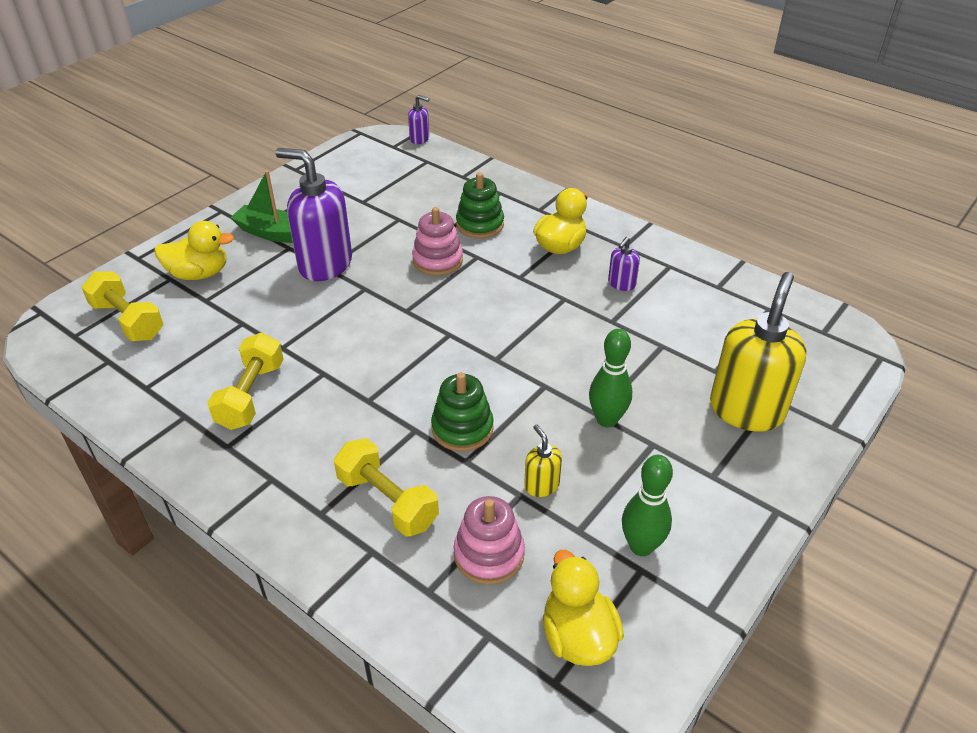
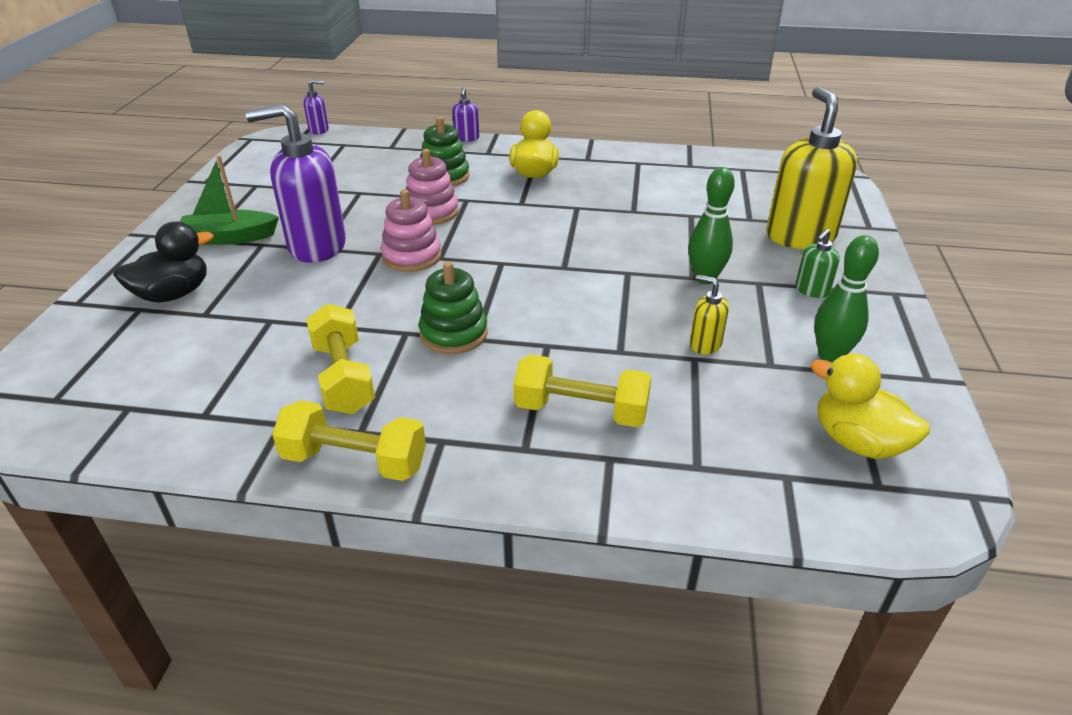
camera: 30 degrees left, 5 degrees down
(128, 321) = (119, 362): yellow dumbbell -> yellow dumbbell (354, 460)
(199, 274) = (173, 294): yellow duck -> black duck
(462, 428) = (590, 328): green stacking toy -> green stacking toy (453, 333)
(489, 554) = (718, 414): pink stacking toy -> pink stacking toy (412, 256)
(621, 284) = (613, 184): purple soap dispenser -> purple soap dispenser (466, 138)
(695, 473) = (811, 290): none -> green soap dispenser

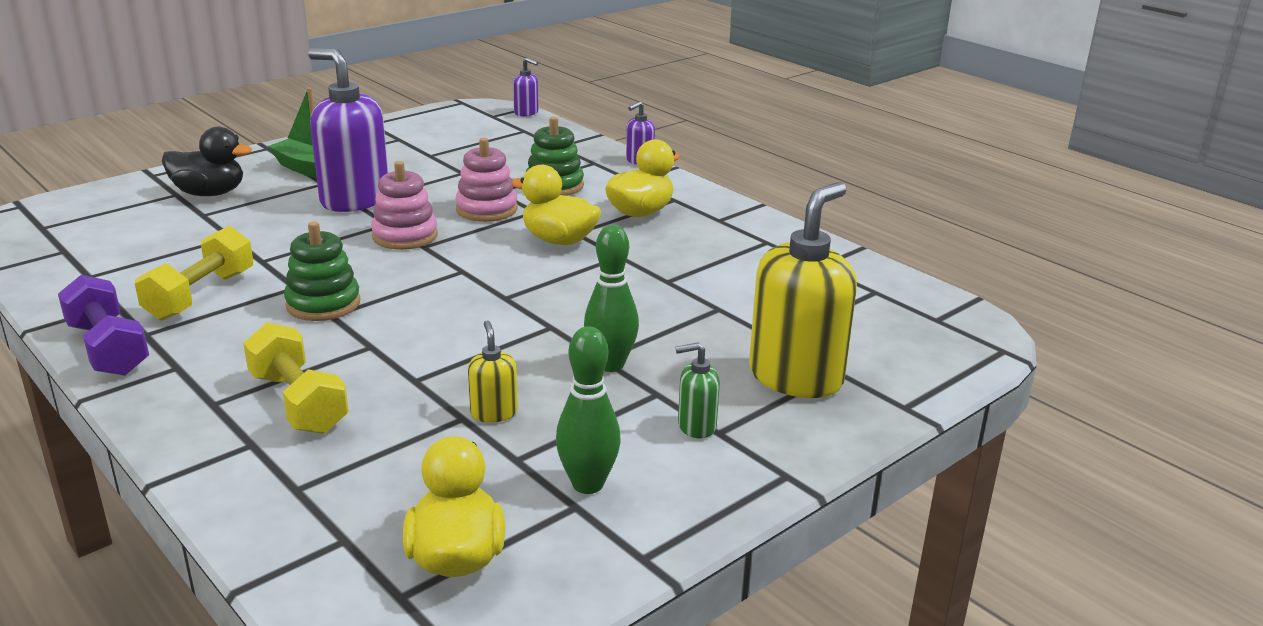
camera: 40 degrees right, 10 degrees down
(354, 460) = (108, 349): yellow dumbbell -> purple dumbbell
(521, 213) = (559, 240): none -> yellow duck

